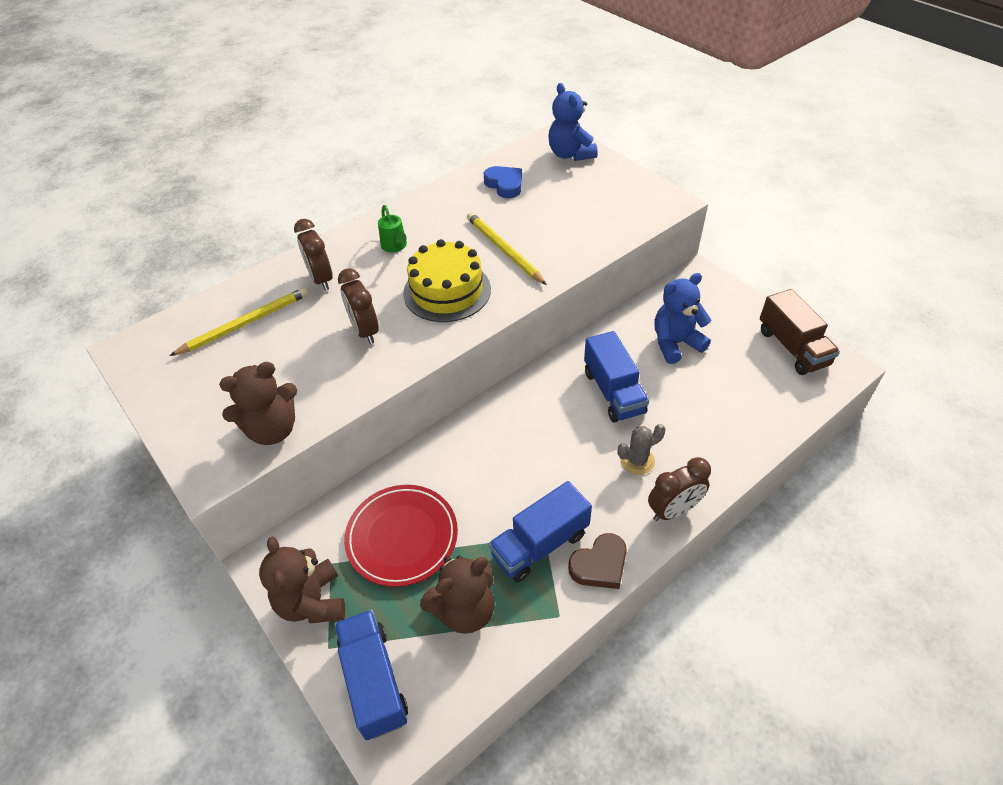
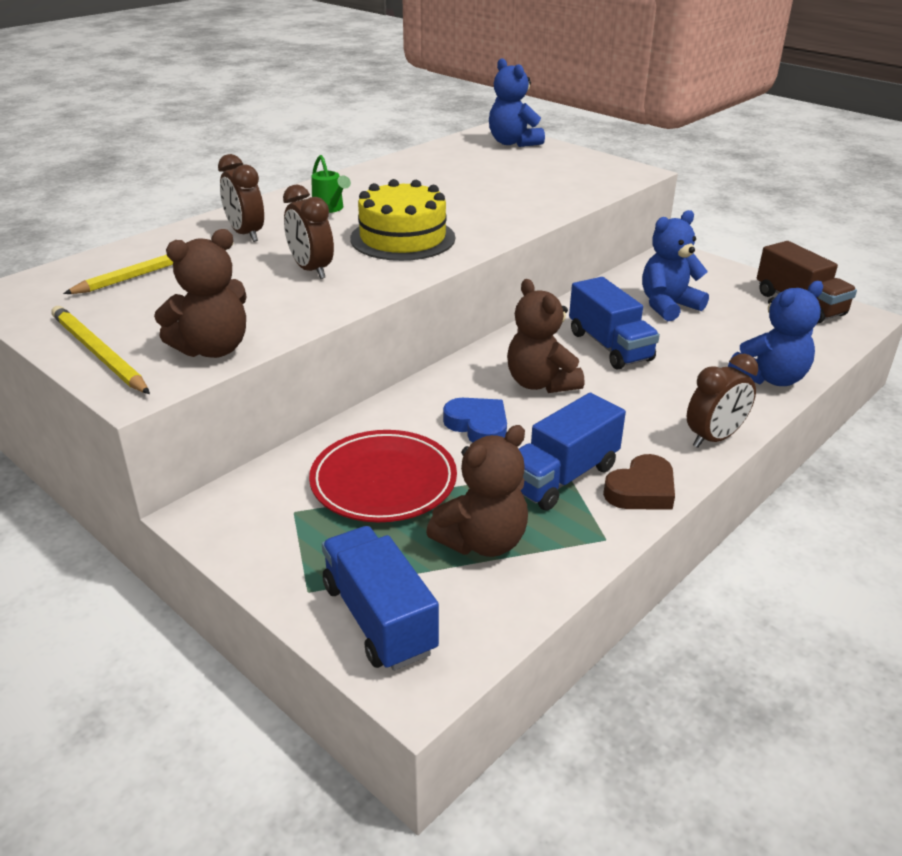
camera: 10 degrees left, 15 degrees down
(312, 602) = (276, 549): brown teddy bear -> brown teddy bear (540, 383)
(504, 185) = (446, 164): blue heart -> blue heart (478, 426)
(504, 250) = (460, 208): yellow pencil -> yellow pencil (98, 353)
(637, 461) = (656, 400): grey cactus -> none
(740, 441) = (770, 378): none -> blue teddy bear

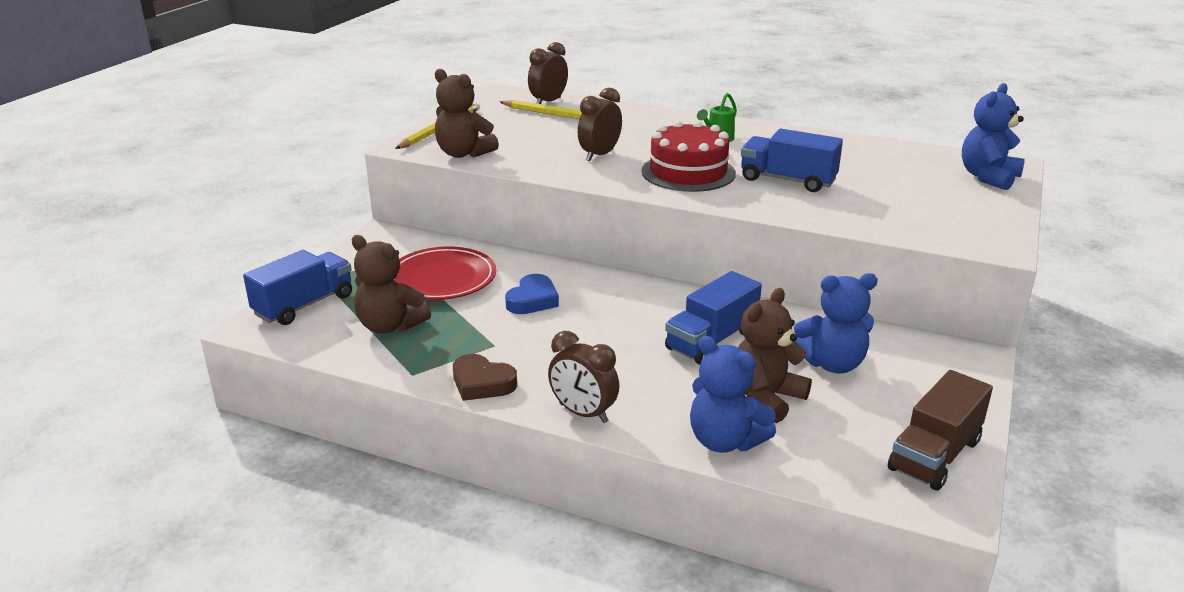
camera: 70 degrees right, 5 degrees down
(246, 234) = (640, 125): brown clock -> brown clock (548, 102)
(402, 238) = (688, 172): yellow cake -> red cake
(540, 383) = (616, 316): brown teddy bear -> brown teddy bear (766, 398)
(562, 477) = (482, 345): blue truck -> blue truck (787, 180)
(668, 306) = (832, 364): blue teddy bear -> blue teddy bear turned 135 degrees clockwise

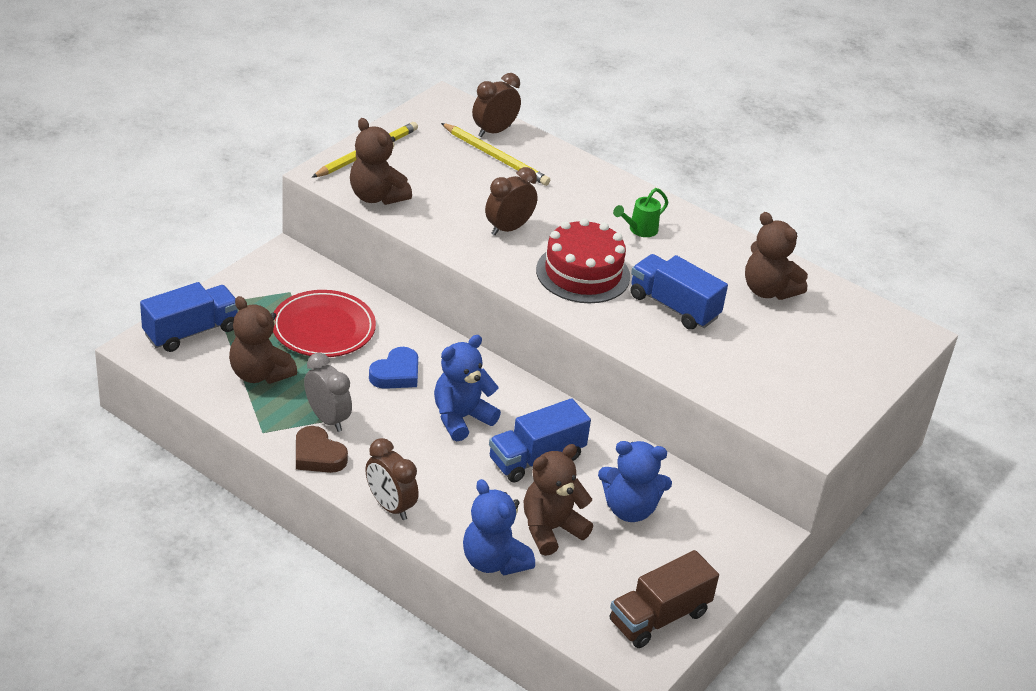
camera: 10 degrees right, 10 degrees up
(478, 349) = (327, 419): none -> grey clock
(860, 157) = (768, 290): none -> brown teddy bear
(988, 177) = (877, 348): blue teddy bear -> blue teddy bear (461, 418)

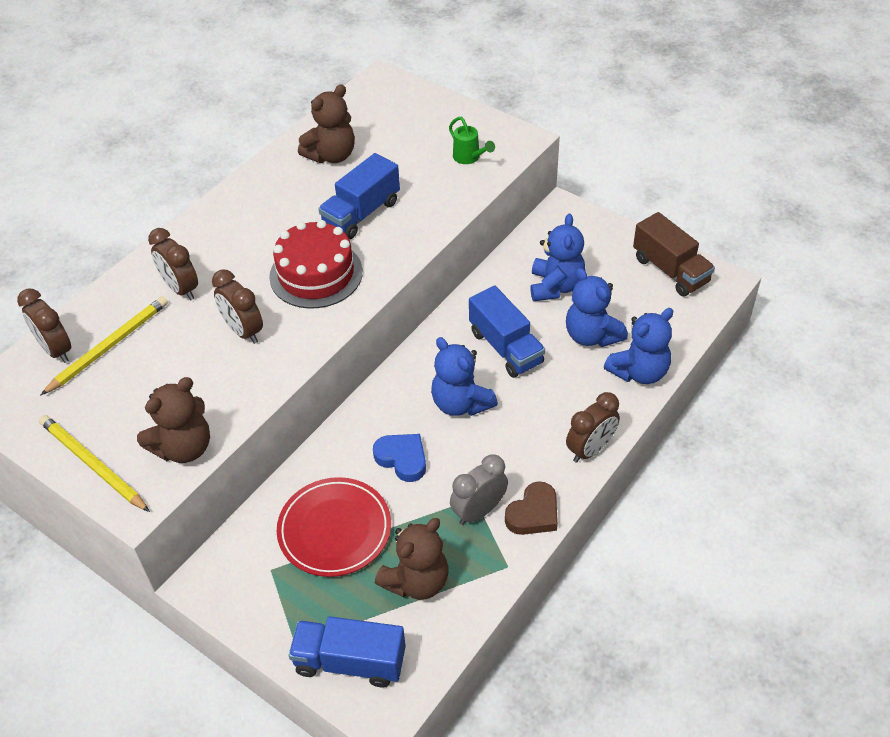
camera: 85 degrees left, 10 degrees up
(191, 332) = (350, 662): blue truck -> blue truck turned 45 degrees counterclockwise
(551, 529) = (591, 336): brown teddy bear -> blue teddy bear
(565, 194) = (181, 289): none -> brown clock
(639, 230) = (243, 235): green watering can -> green watering can (469, 158)

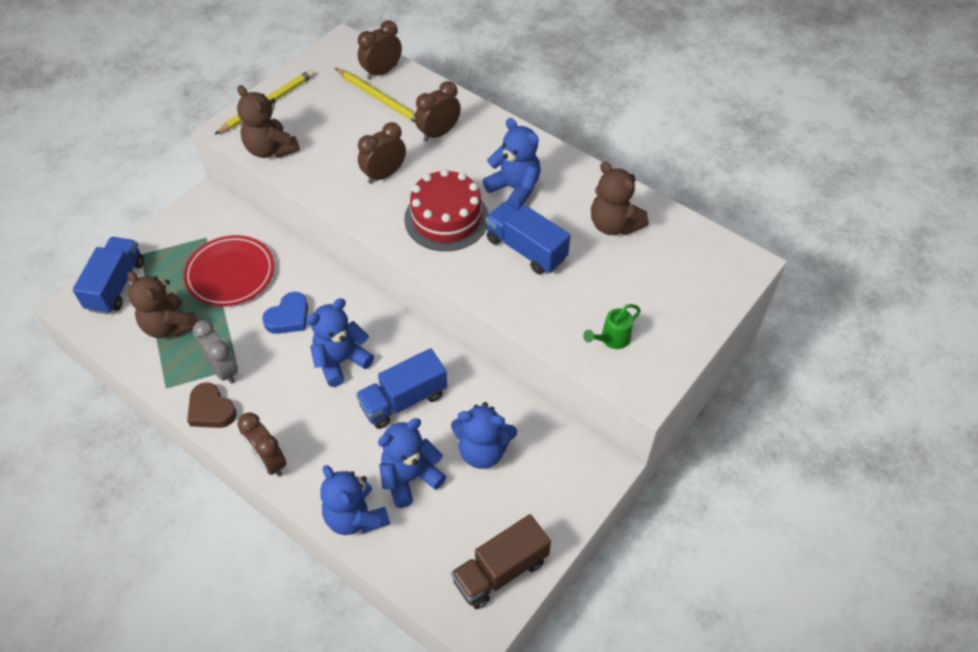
camera: 90 degrees right, 5 degrees up
(277, 224) = (514, 189): none -> blue teddy bear

